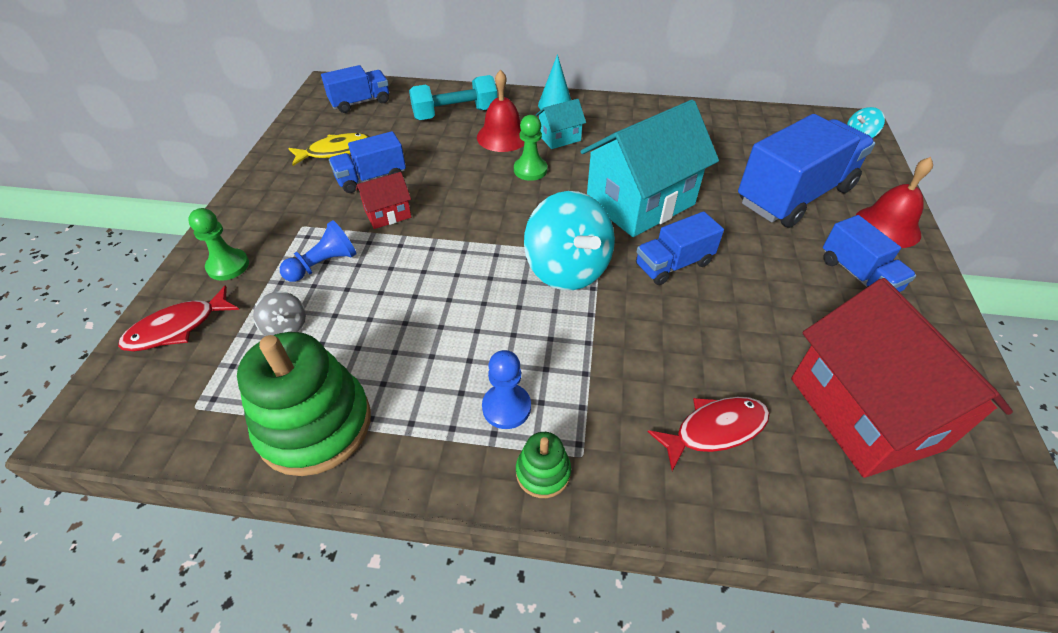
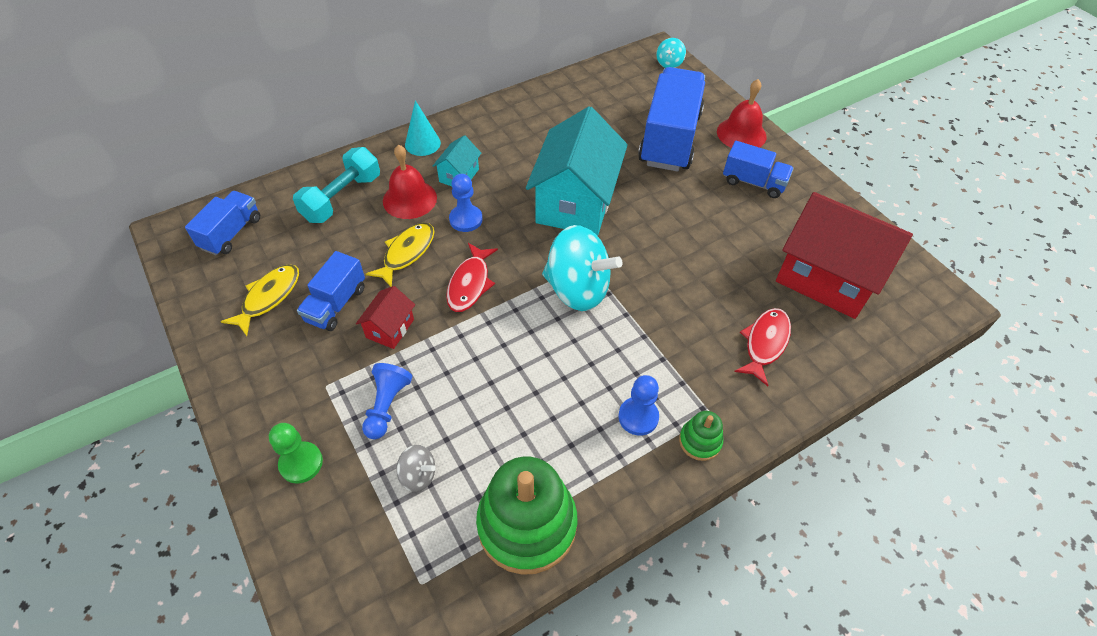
camera: 40 degrees left, 5 degrees up
(177, 327) = (324, 541): red fish -> red fish (470, 284)
(458, 170) = (406, 253): none -> yellow fish
(530, 170) = (466, 219): green pawn -> blue pawn
(673, 264) = (642, 241): blue truck -> none

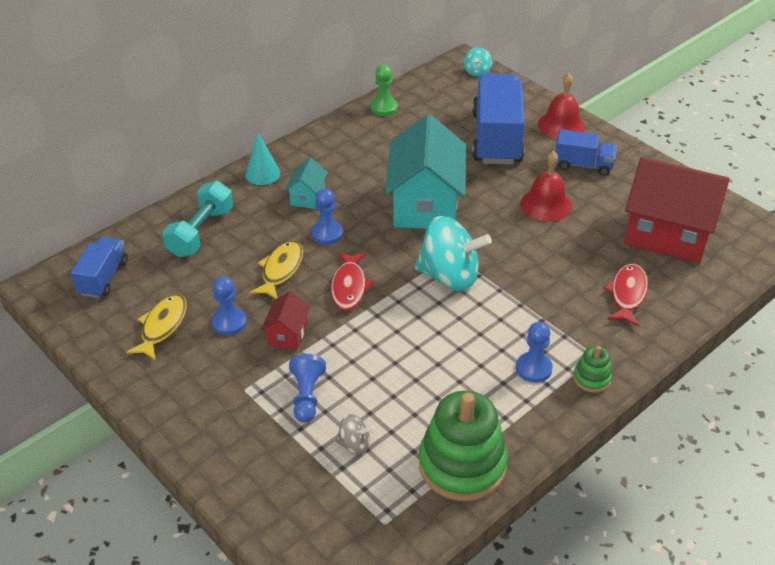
camera: 10 degrees left, 10 degrees down
(301, 463) = (245, 453): green pawn -> green pawn (383, 107)
(336, 304) = (229, 322): blue truck -> blue pawn
(409, 199) = (267, 224): red bell -> red bell (546, 204)

